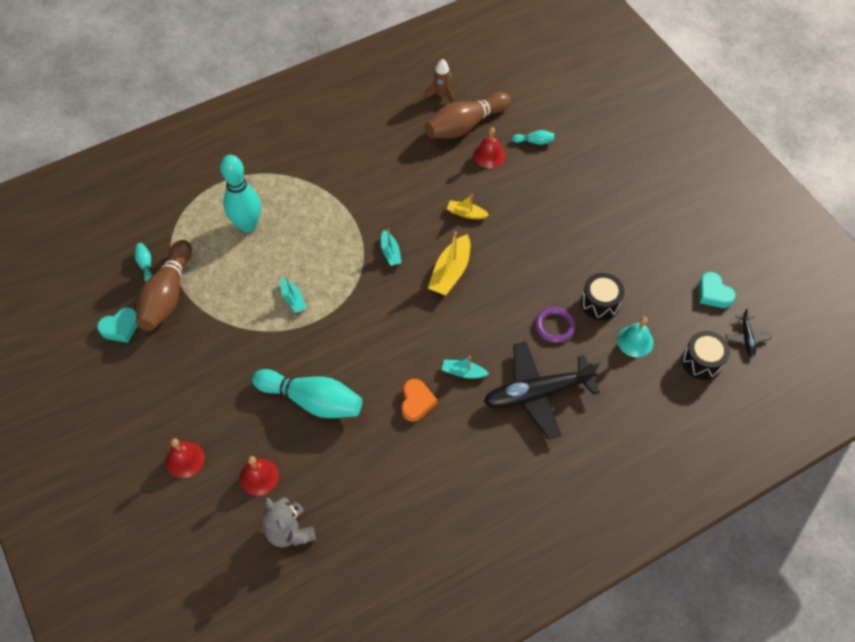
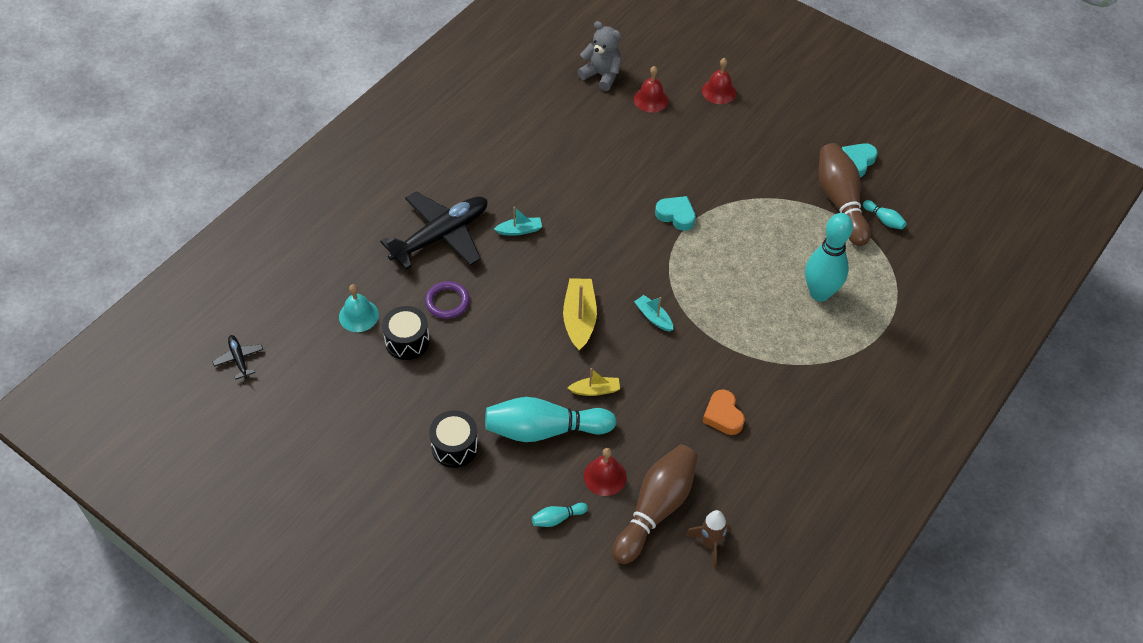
camera: 155 degrees right, 5 degrees down
(293, 299) = (720, 238): turquoise boat -> none
(312, 400) = (644, 164): turquoise bowling pin -> turquoise bowling pin (545, 430)
(416, 402) = (550, 192): orange heart -> orange heart (723, 415)
(702, 361) = (284, 318): black drum -> black drum (455, 446)
(713, 293) = (283, 395): turquoise heart -> turquoise heart (676, 215)

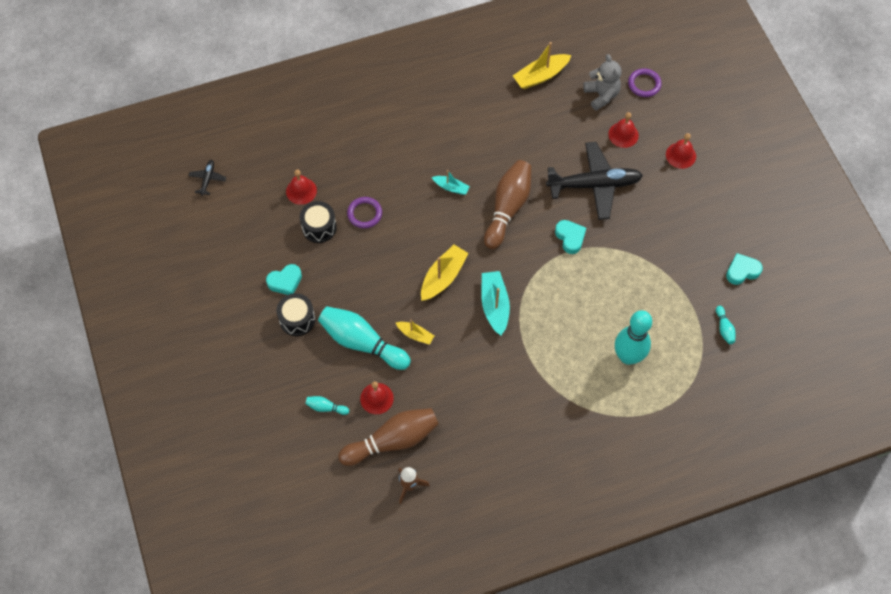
camera: 35 degrees right, 10 degrees up
(358, 315) = (301, 191): turquoise bell -> red bell
(411, 416) = (285, 281): none -> turquoise heart
(441, 236) = (395, 162): black plane -> black plane (594, 185)
(528, 86) = (540, 76): none -> yellow boat
(634, 47) = (644, 84): none -> purple ring
(653, 317) = (494, 305): turquoise boat -> turquoise boat, size x1.71
(723, 415) = (487, 404): orange heart -> none
(840, 202) = (702, 295): brown bowling pin -> brown bowling pin (507, 208)

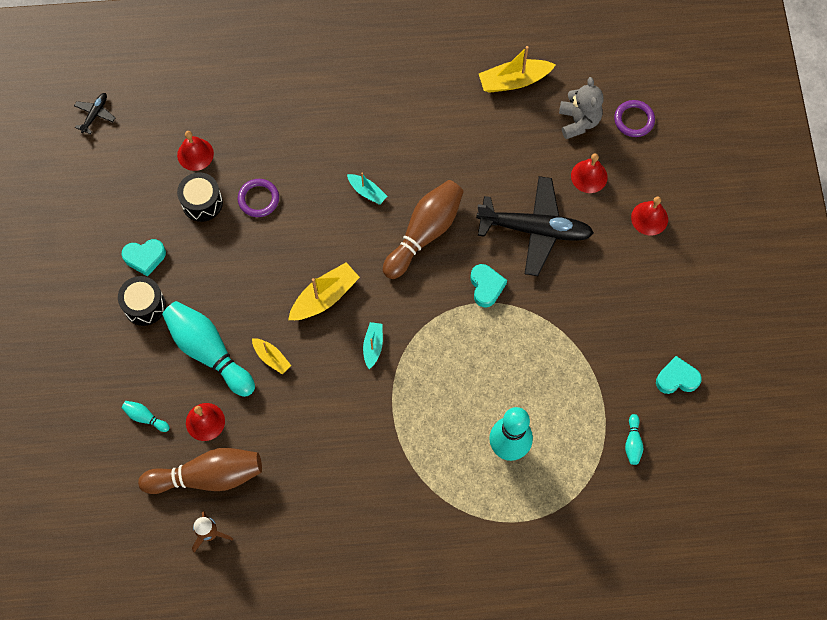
camera: 15 degrees right, 5 degrees up
(494, 305) = (373, 346): turquoise boat -> turquoise boat, size x0.59

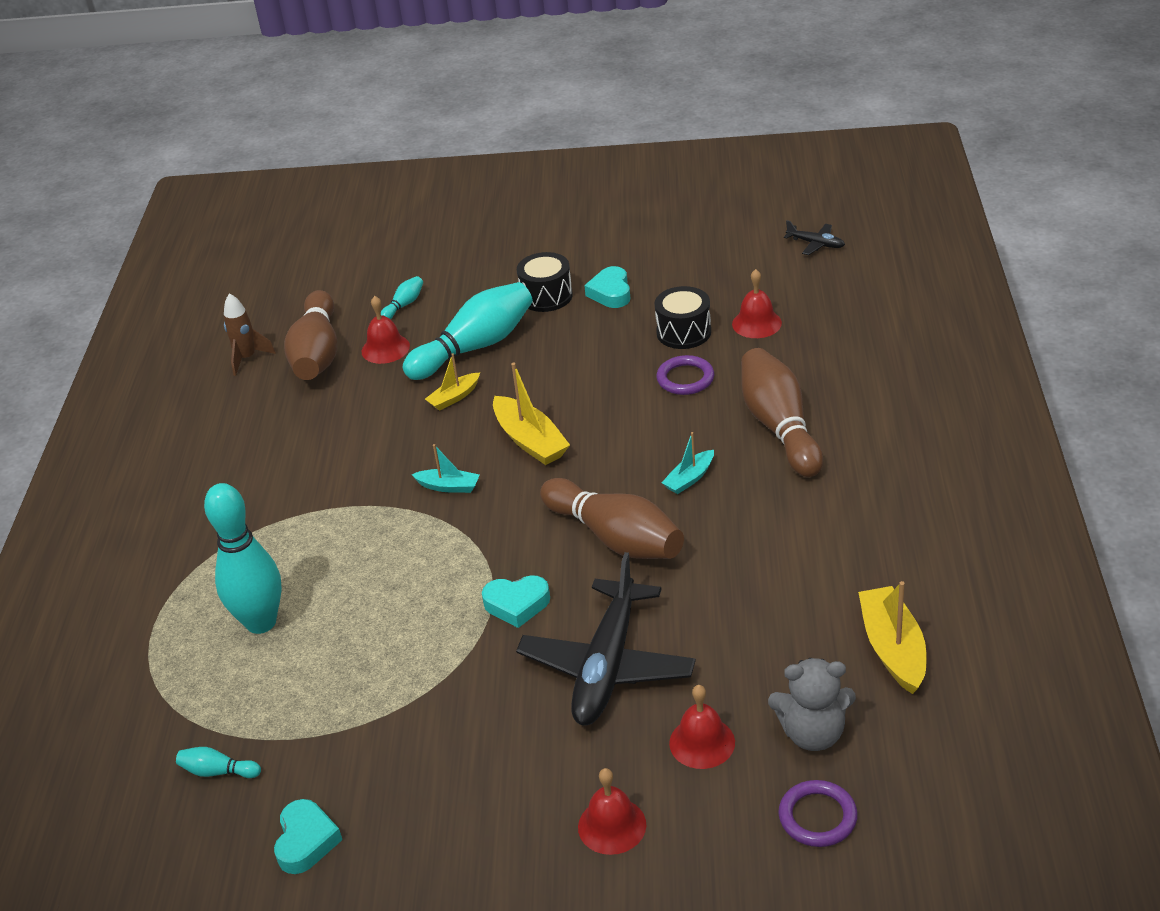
camera: 100 degrees right, 30 degrees down
(315, 139) = (779, 427): none -> brown bowling pin

